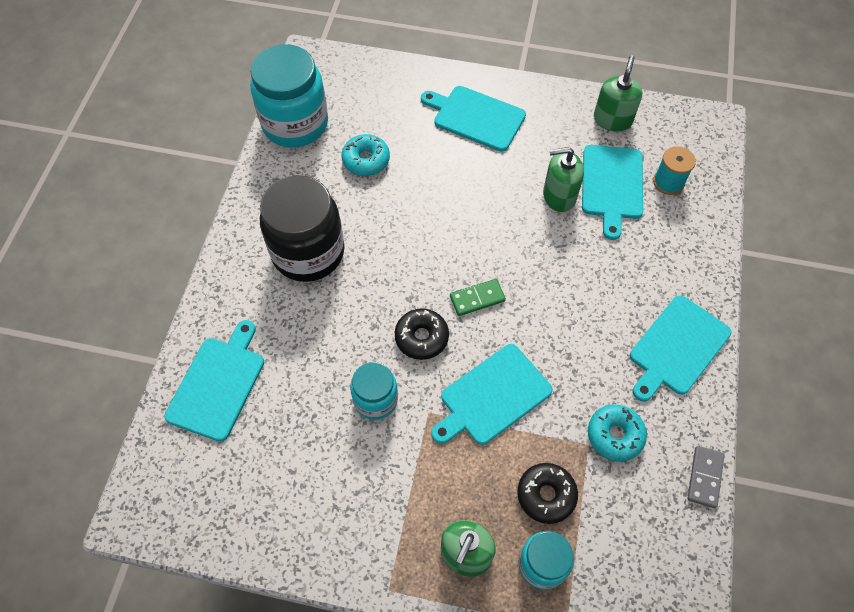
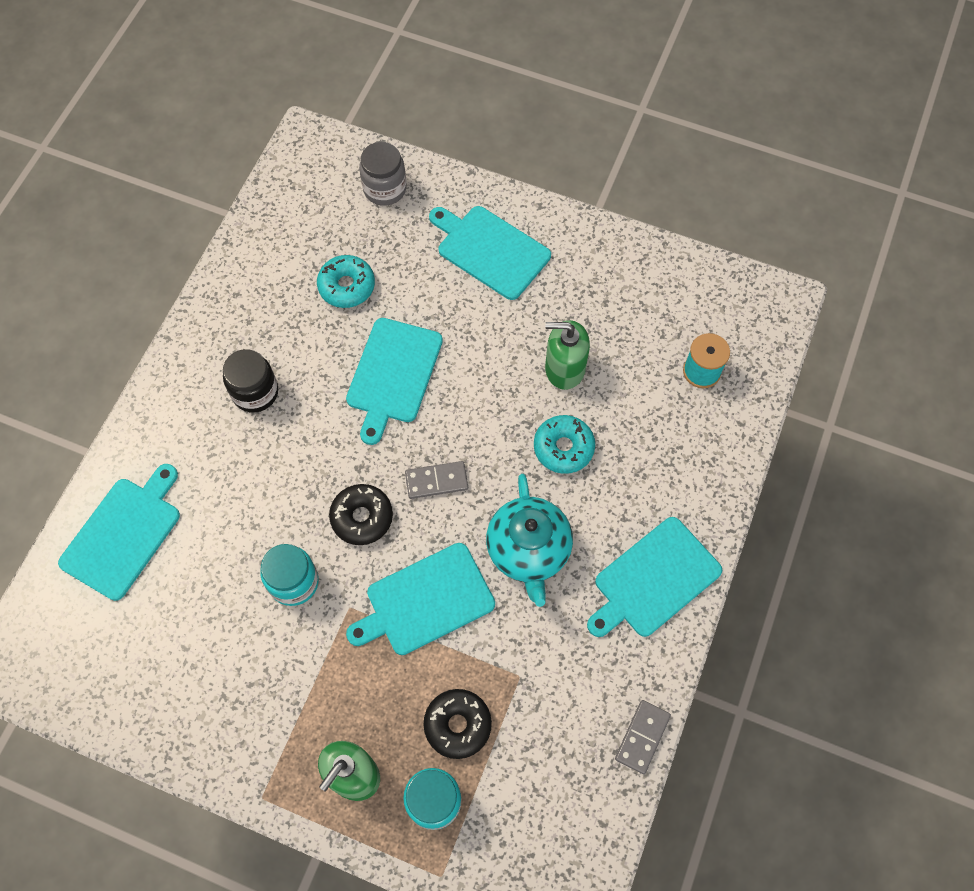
camera: 10 degrees right, 5 degrees up
(295, 124) = (273, 226): turquoise jar -> none
(308, 252) = (255, 392): black jar -> black jar, size x0.55
(380, 84) = (385, 189): none -> grey jar
(477, 299) = (436, 481): green domino -> grey domino
(568, 341) = (528, 550): none -> turquoise teapot
(612, 120) = (656, 278): green soap dispenser -> none
(612, 185) = (632, 365): turquoise cutting board -> turquoise cutting board (393, 375)
(615, 435) = (553, 670): turquoise donut -> turquoise donut (563, 448)

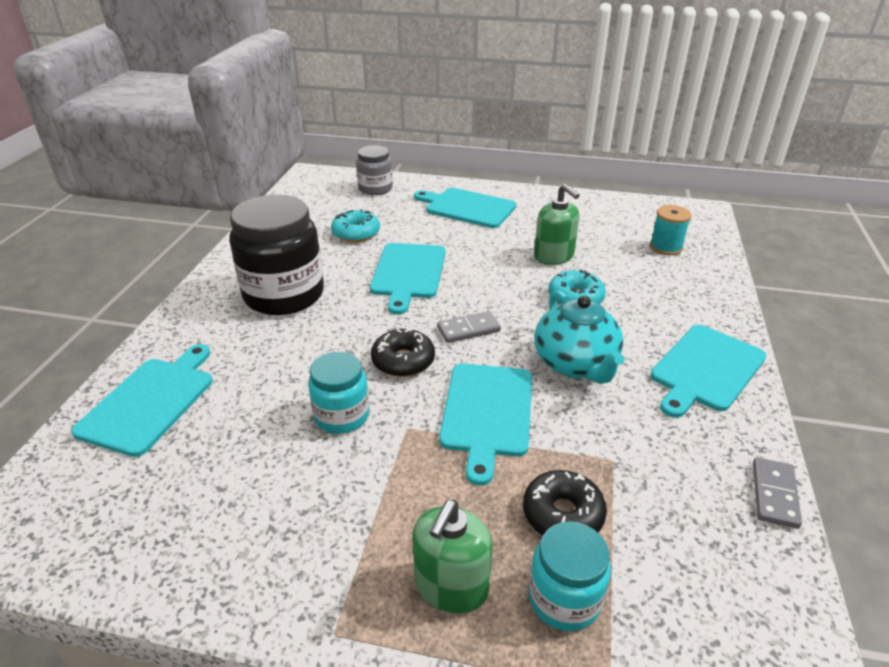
camera: 10 degrees left, 30 degrees down
(255, 392) = (284, 295): black jar -> black jar, size x1.82
(425, 601) = (487, 413): turquoise cutting board -> turquoise cutting board turned 45 degrees counterclockwise
(564, 368) = (554, 256): green soap dispenser -> green soap dispenser turned 120 degrees counterclockwise

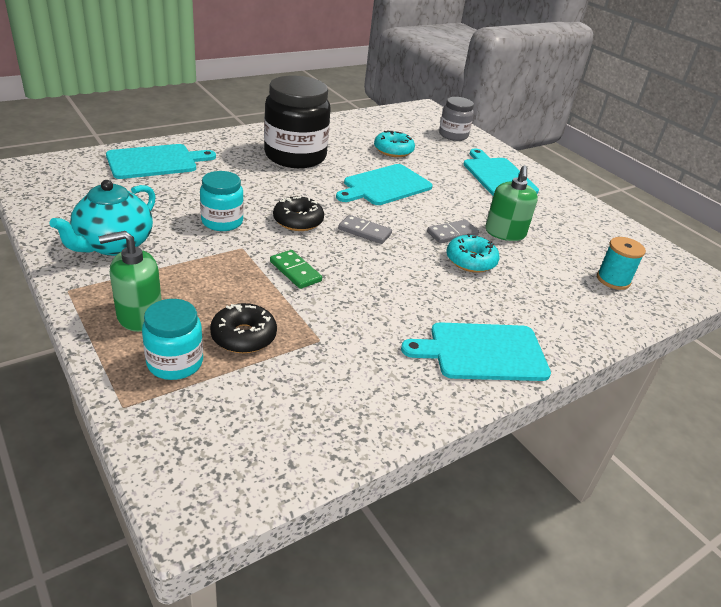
camera: 40 degrees right, 0 degrees up
(487, 413) = (295, 271): turquoise cutting board -> green domino
(575, 364) = (396, 288): turquoise teapot -> turquoise teapot (113, 245)
(774, 494) = (385, 432): grey domino -> grey domino (452, 234)

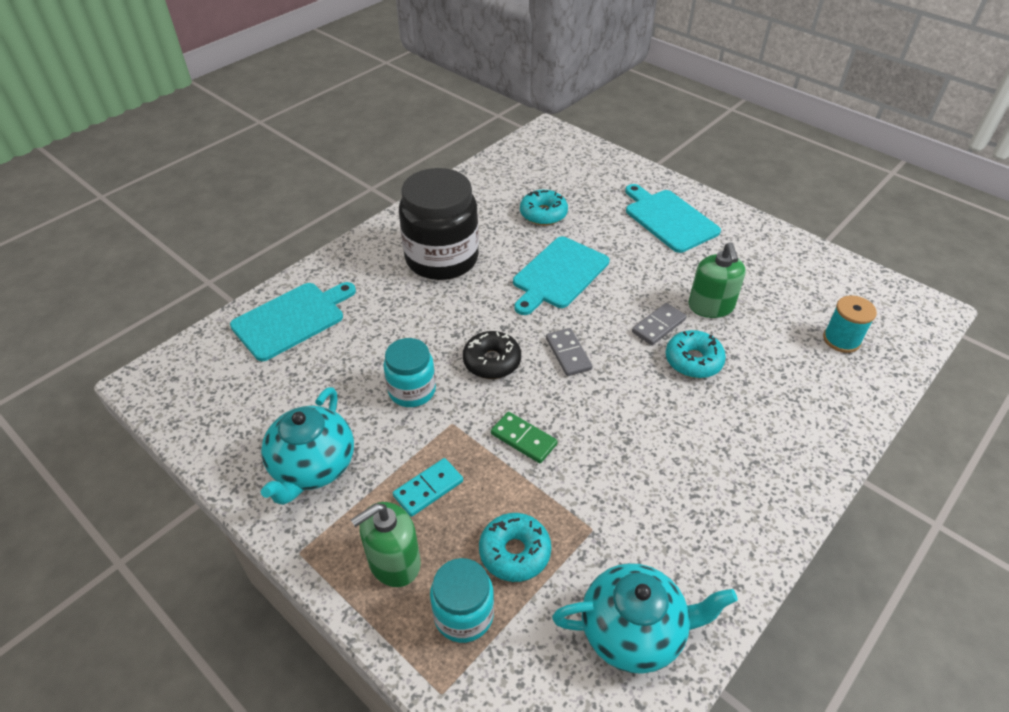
camera: 10 degrees left, 10 degrees up
(197, 280) = (428, 489): none -> turquoise domino
(243, 336) = (514, 552): black donut -> turquoise donut
(316, 414) = (634, 631): none -> turquoise teapot
(364, 231) = (568, 354): grey domino -> grey domino turned 60 degrees clockwise
(453, 135) = (596, 167): grey jar -> none
(482, 352) = (756, 488): turquoise cutting board -> none

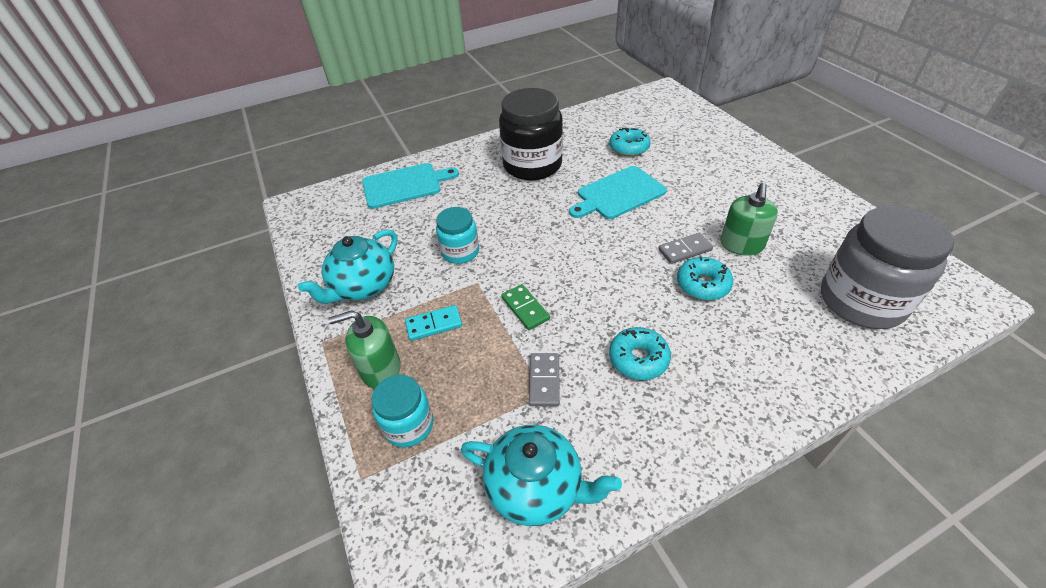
camera: 25 degrees right, 0 degrees up
(492, 361) = (531, 245): black donut -> none
(514, 552) = (472, 391): turquoise donut -> turquoise donut (638, 359)
(568, 354) = (595, 254): grey domino -> grey domino (544, 381)
(669, 219) = (736, 170): turquoise cutting board -> none
(841, 340) = (861, 301): turquoise spool -> grey jar

